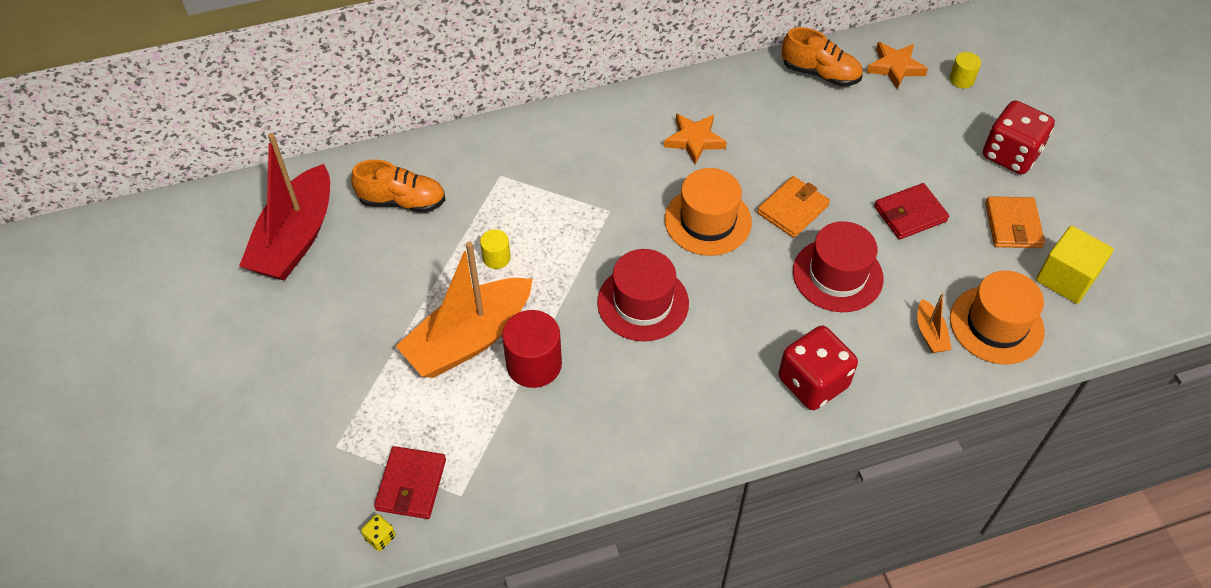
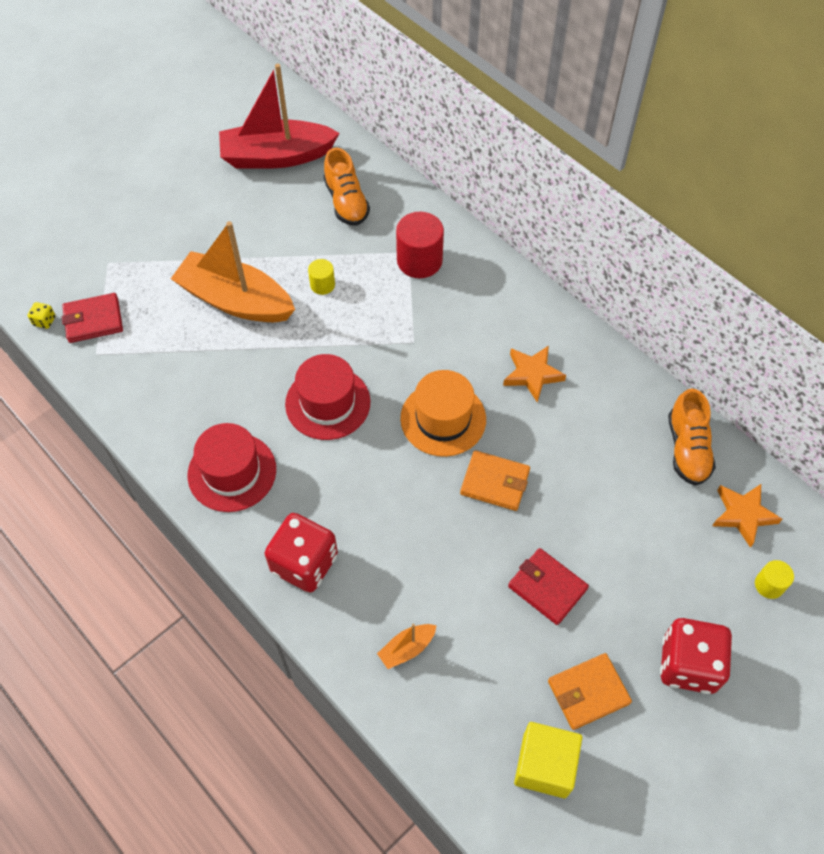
camera: 65 degrees right, 5 degrees up
(534, 364) = (231, 352): red cylinder -> red cylinder (419, 260)
(837, 275) = (436, 545): red hat -> red hat (232, 472)
(996, 325) = (448, 709): orange hat -> none

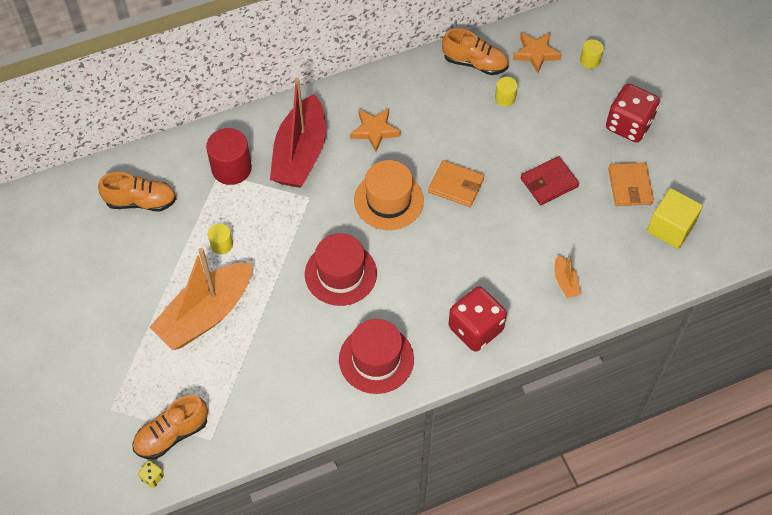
camera: 70 degrees left, 0 degrees up
(93, 320) = (172, 434): red wallet -> orange shoe
(277, 156) = (57, 240): red boat -> red boat (300, 154)
(495, 482) = (456, 185): orange wallet -> orange wallet turned 75 degrees clockwise
(652, 498) = (505, 98): none -> yellow cylinder

